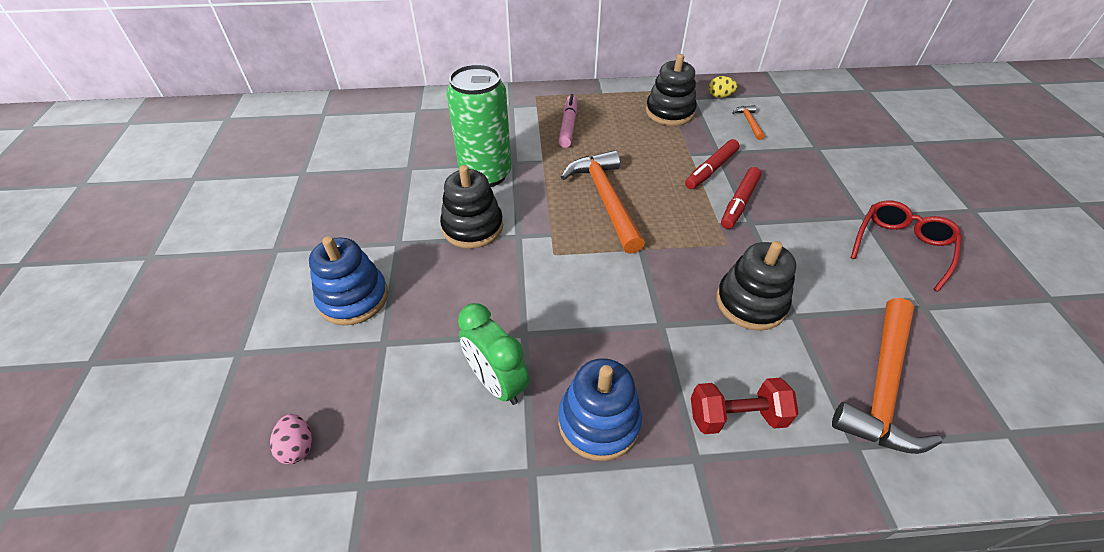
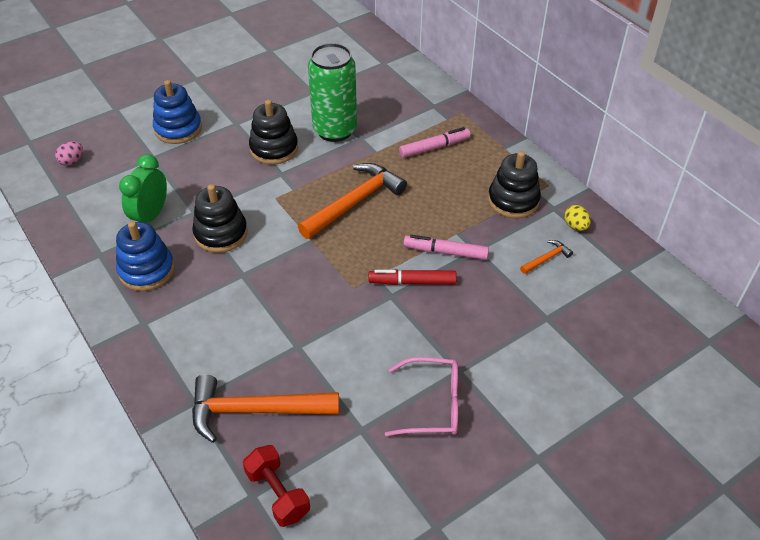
camera: 60 degrees right, 0 degrees up
(711, 169) = (445, 252): red marker -> pink marker
(736, 416) = (185, 334): red dumbbell -> red dumbbell (278, 493)
(750, 303) = (294, 317): black stacking toy -> black stacking toy (221, 233)
(901, 247) = (433, 404): red glasses -> pink glasses

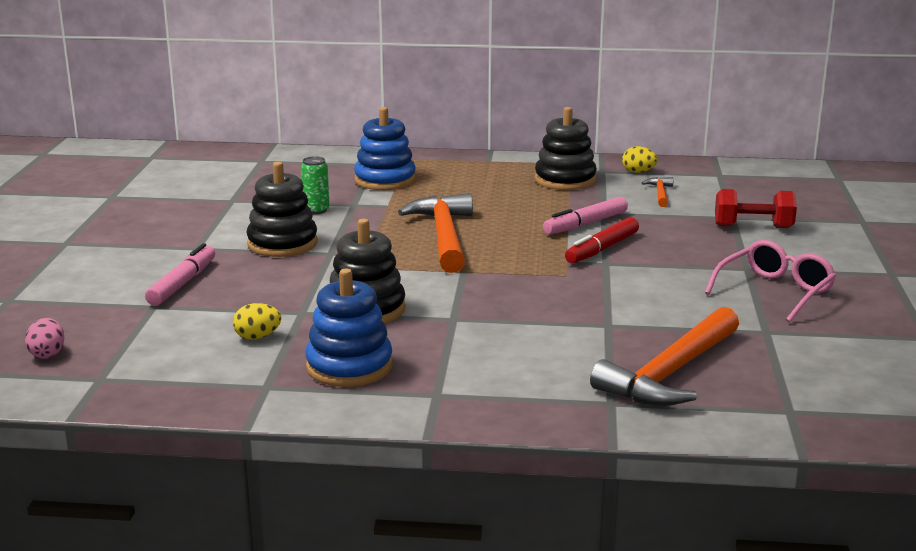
camera: 50 degrees left, 25 degrees down
(151, 216) = (257, 337): green clock -> yellow egg
(178, 129) = (135, 278): blue stacking toy -> blue stacking toy (385, 180)
(278, 493) = (803, 396): red dumbbell -> red dumbbell (753, 227)
(335, 130) = (316, 210): green can -> green can, size x0.43
(434, 147) = (433, 182): pink marker -> pink marker (182, 283)

